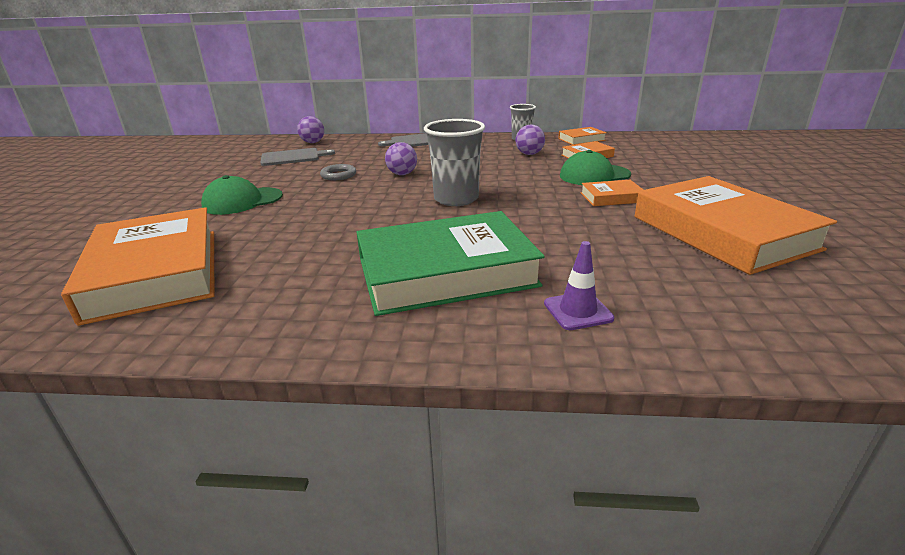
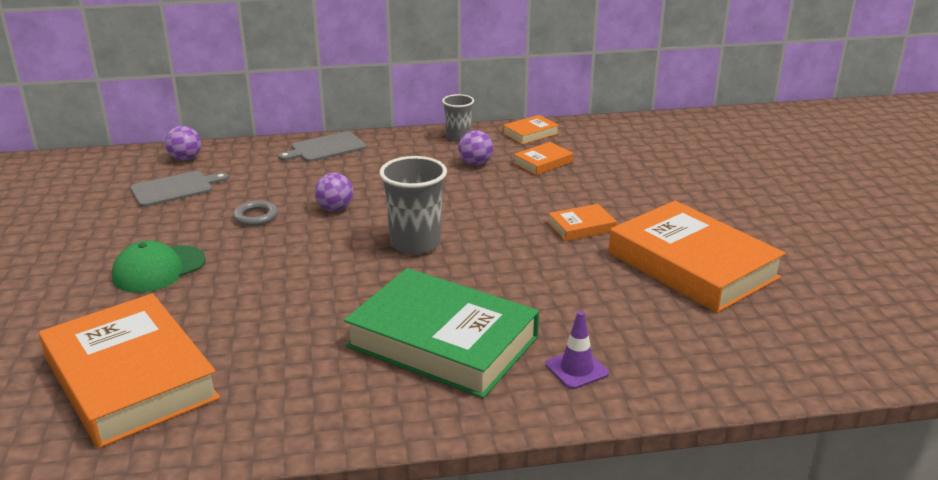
camera: 15 degrees left, 0 degrees up
(446, 272) = (442, 342): green book -> green book turned 60 degrees clockwise
(594, 175) = (557, 194): green cap -> none

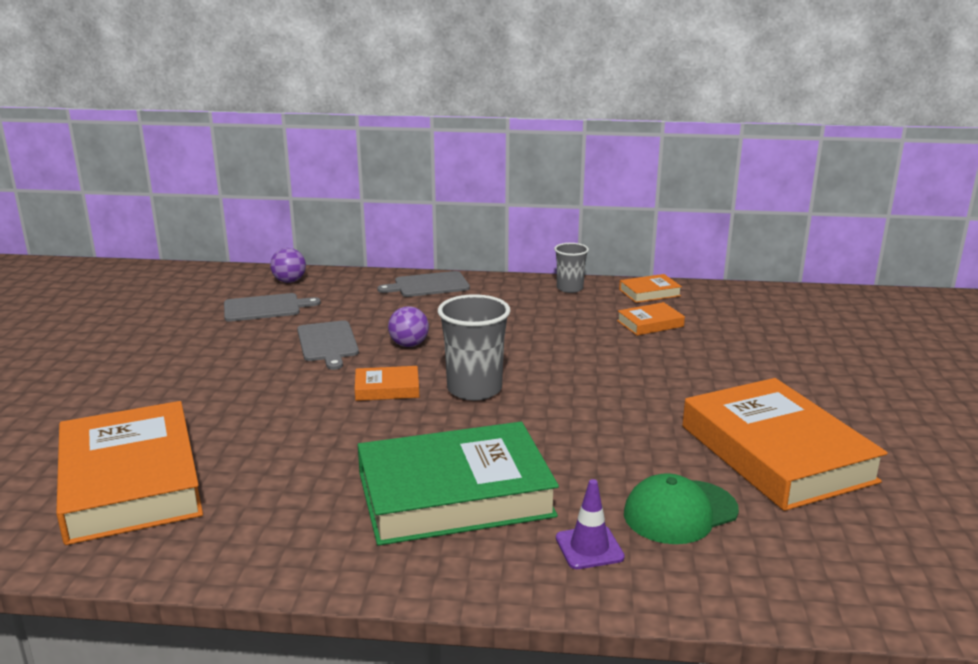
camera: 15 degrees right, 5 degrees down
(158, 269) = (211, 381): green cap -> green cap (680, 512)
(256, 216) = (327, 343): grey ring -> grey cutting board
(442, 342) = (455, 494): green book -> green book turned 60 degrees counterclockwise
(475, 163) = (576, 316): purple ball -> none
(581, 227) = (663, 395): orange book -> orange book (387, 388)

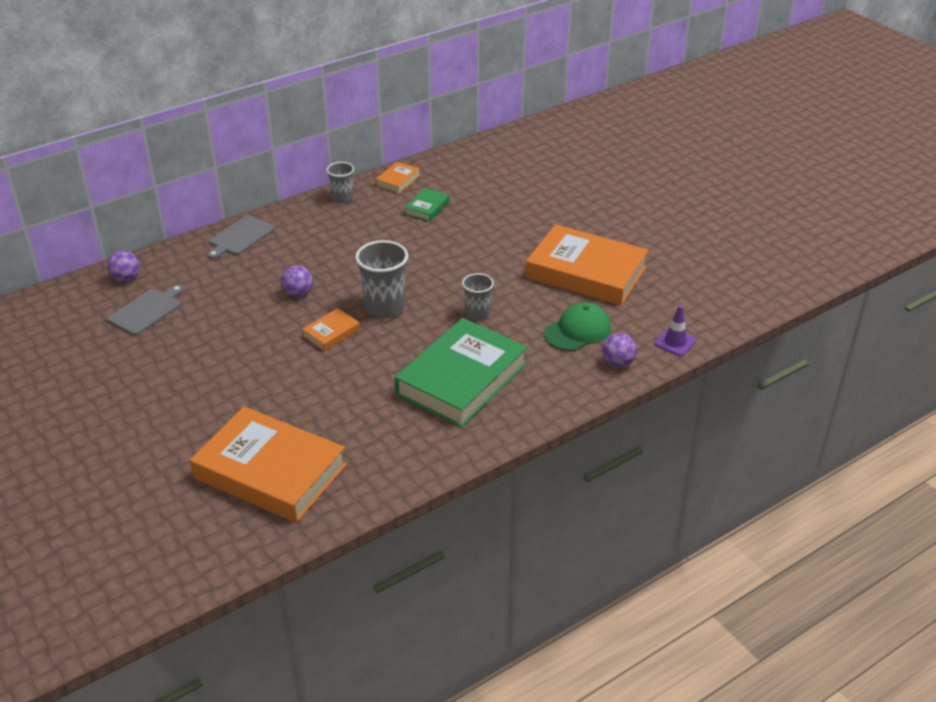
camera: 40 degrees left, 15 degrees up
(327, 343) = (241, 318): grey cutting board -> none
(570, 437) = (477, 314): none -> grey cup
(589, 548) = (559, 372): purple traffic cone -> purple traffic cone (675, 342)
(650, 323) = (427, 208): orange book -> green book
(680, 512) = (578, 331): green cap -> green cap turned 150 degrees counterclockwise
(690, 579) = (617, 363): none -> purple ball

